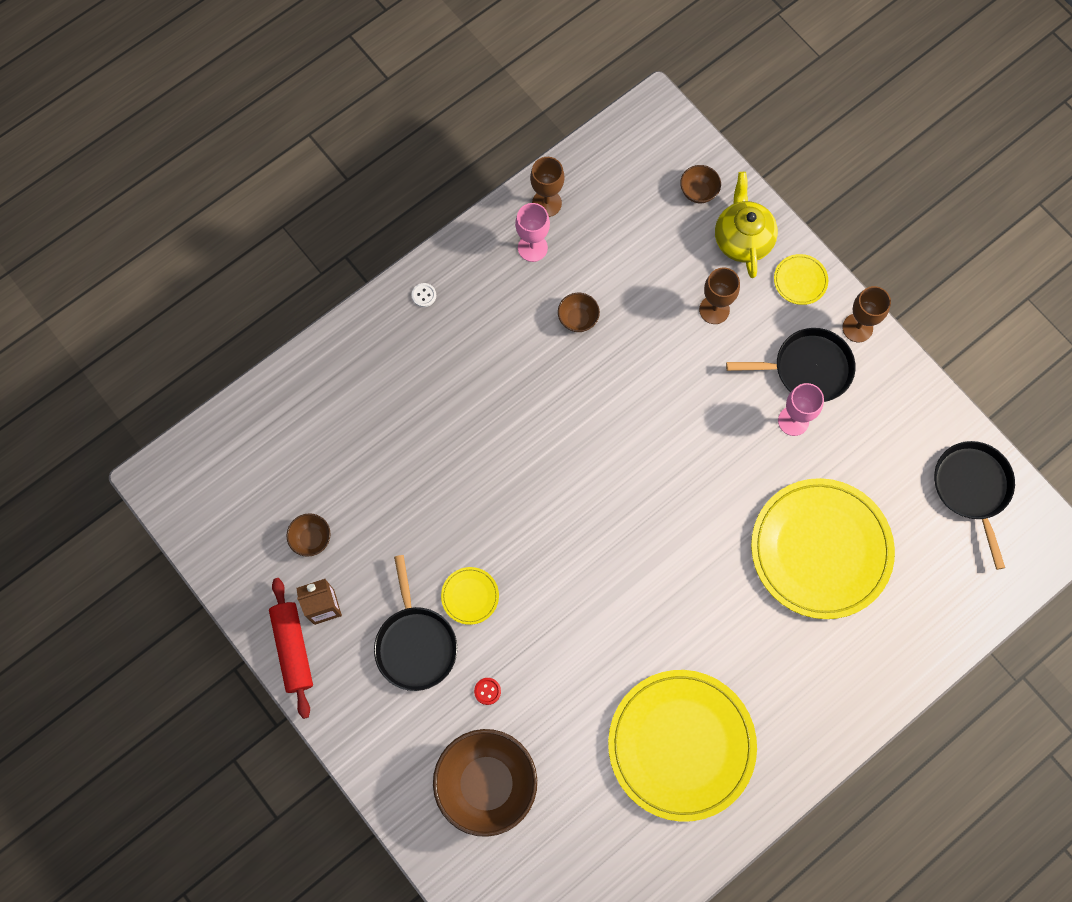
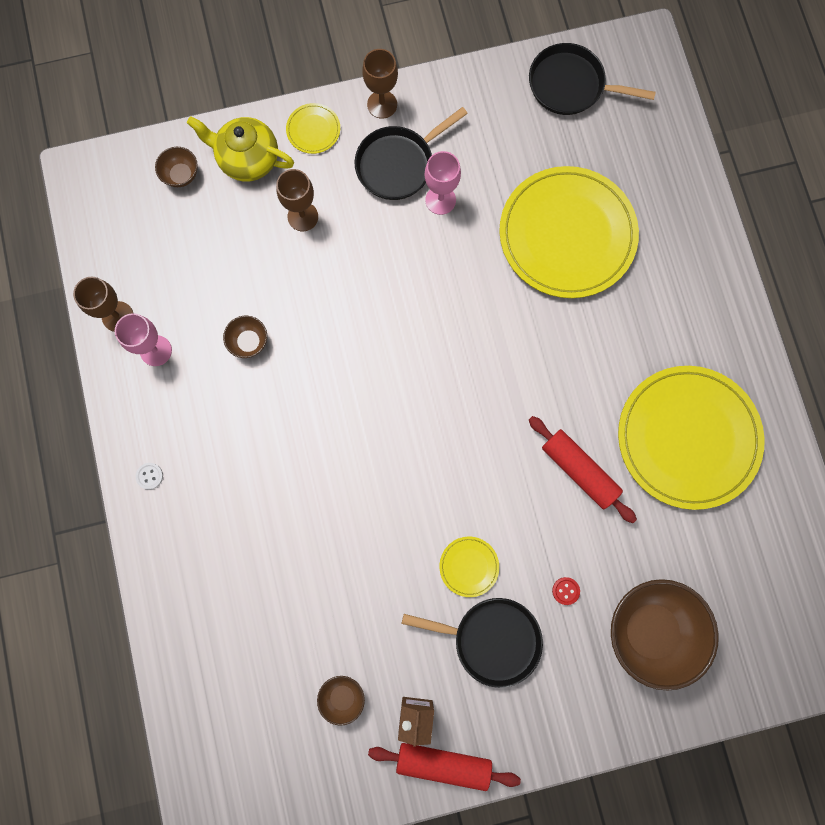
camera: 65 degrees left, 5 degrees up
(602, 657) = (579, 470): none -> red rolling pin
(807, 368) = (398, 164): black pan -> black pan turned 150 degrees counterclockwise

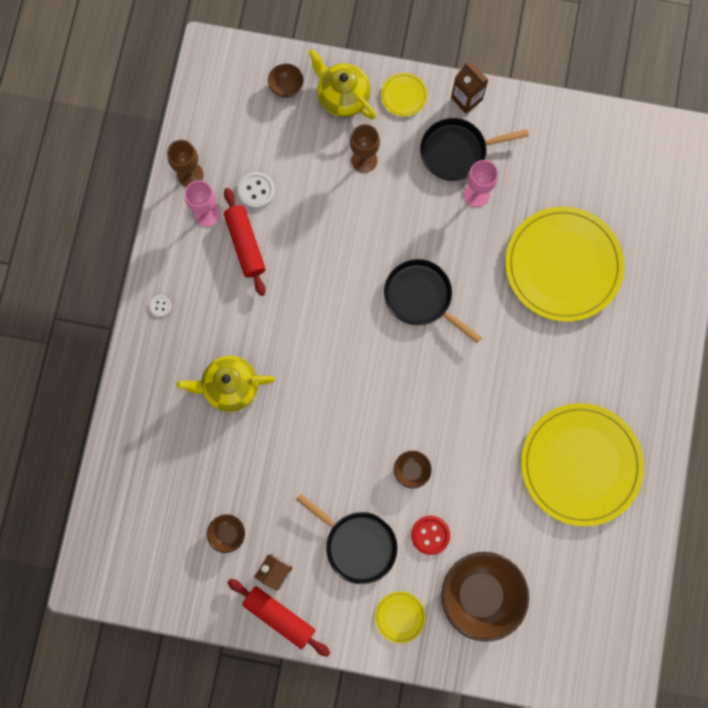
camera: 25 degrees right, 0 degrees up
(199, 301) = (256, 191): none -> white button
(249, 342) = (279, 238): brown bowl -> brown bowl (411, 470)
(269, 530) = (230, 387): none -> yellow teapot
(382, 104) = (466, 98): brown goblet -> brown carton
(469, 566) = (366, 483): yellow plate -> yellow plate (400, 617)
(565, 591) = (430, 535): red button -> red button, size x1.72
(570, 85) = (623, 148): black pan -> black pan (421, 297)
(579, 470) = (484, 450): red rolling pin -> red rolling pin (245, 244)

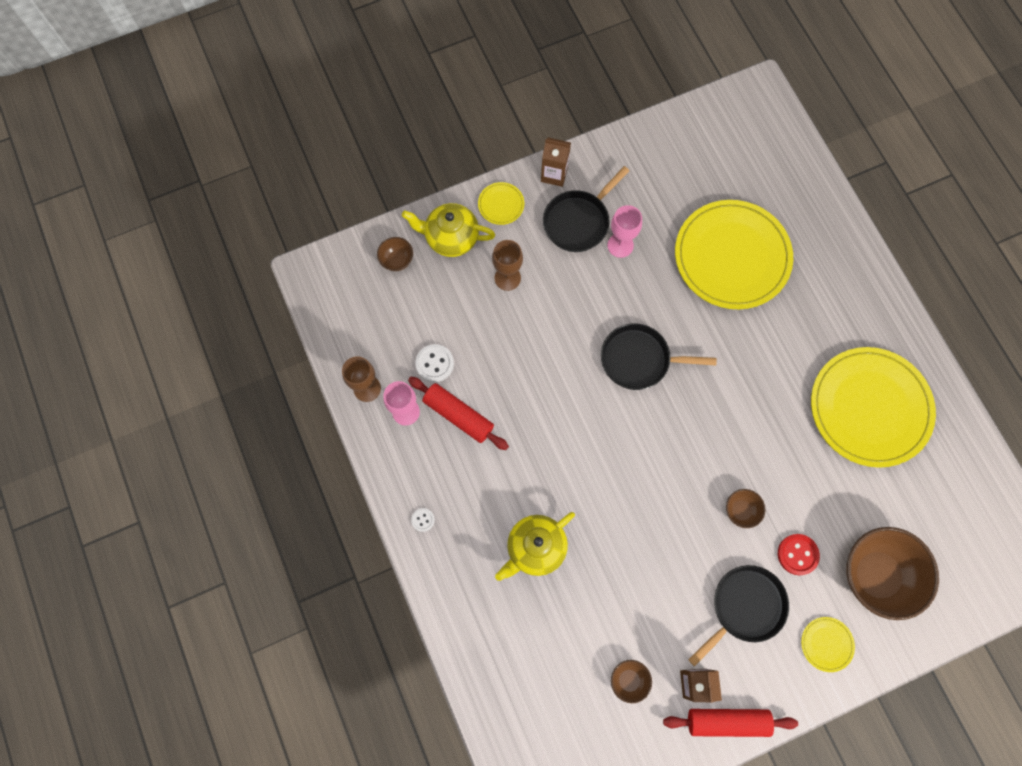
camera: 35 degrees left, 5 degrees down
(357, 544) = (744, 607): black pan -> black pan turned 45 degrees counterclockwise

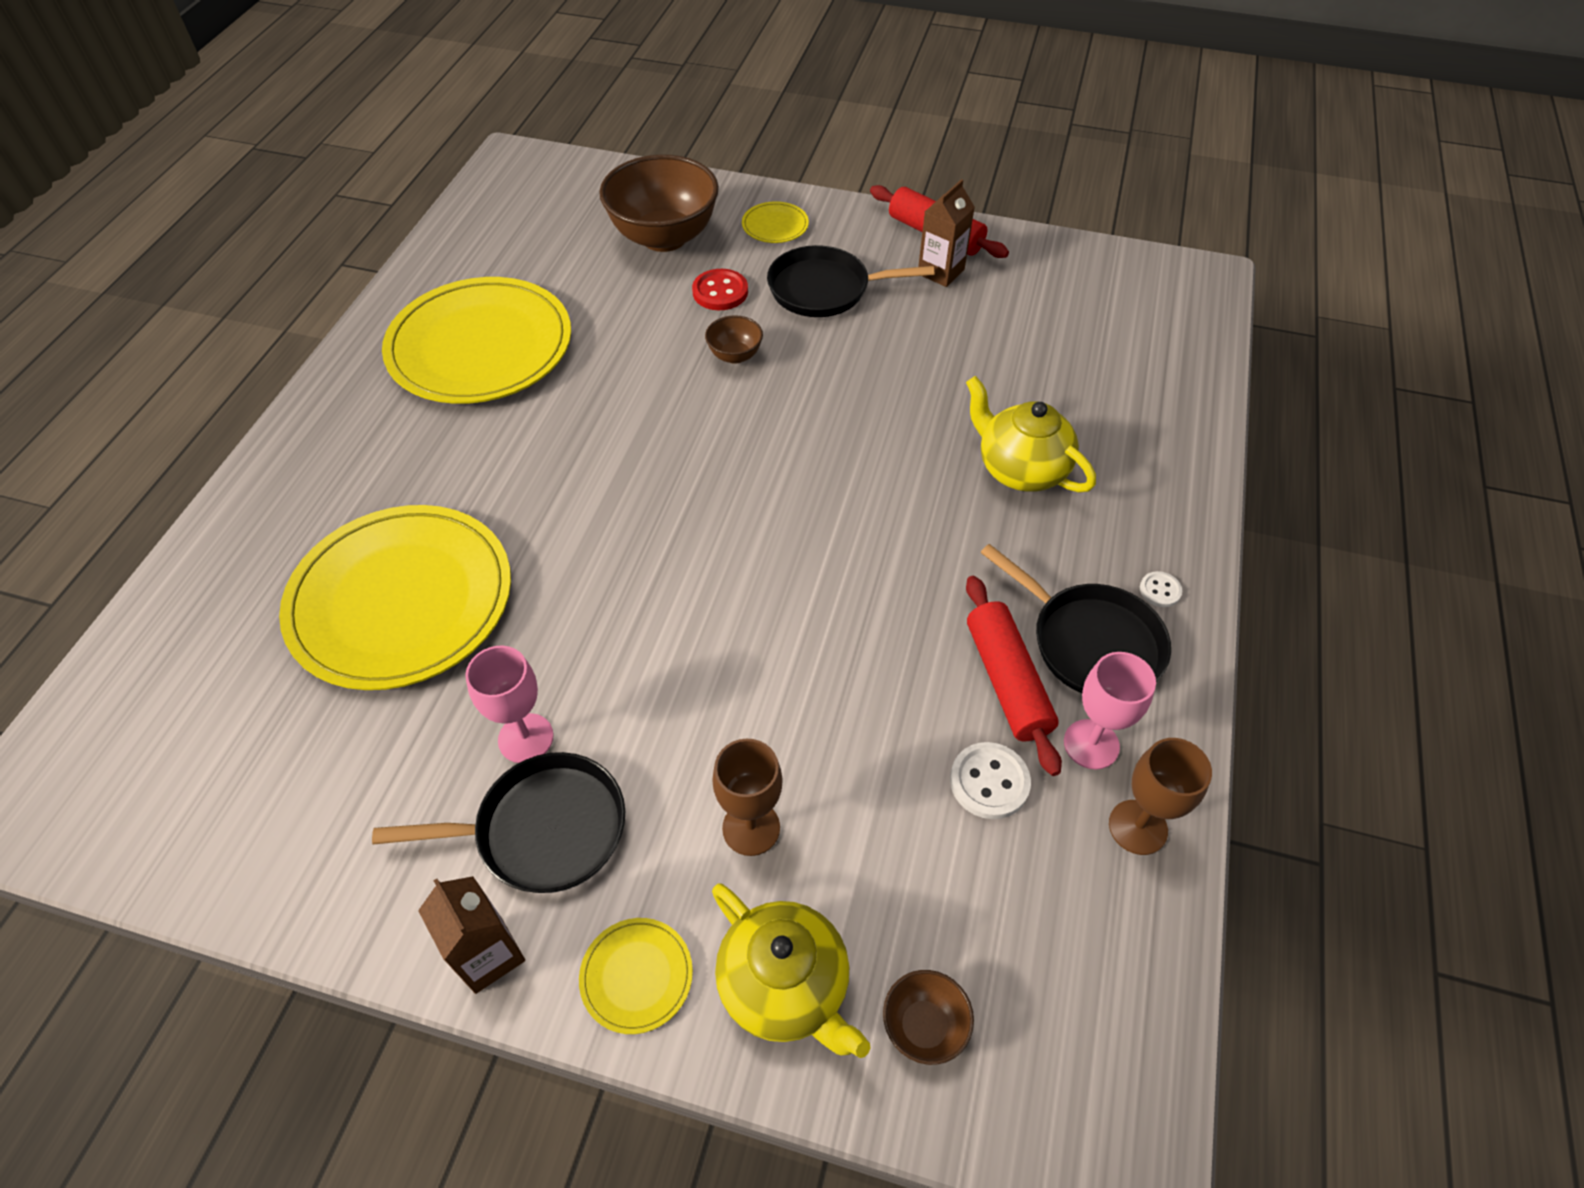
camera: 140 degrees left, 20 degrees down
(535, 548) = (1020, 469): yellow teapot -> yellow teapot turned 135 degrees counterclockwise
(629, 680) = (1010, 309): brown bowl -> none
(639, 359) = (676, 570): black pan -> black pan (1090, 642)

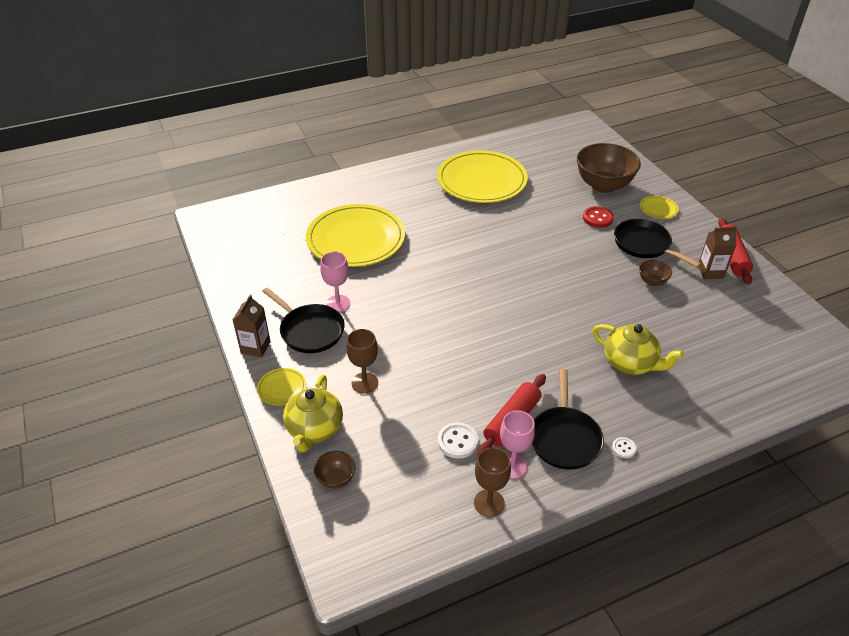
camera: 50 degrees right, 10 degrees down
(735, 355) = (570, 243): brown bowl -> brown bowl (652, 281)
(1020, 469) = (630, 363): yellow teapot -> yellow teapot turned 120 degrees clockwise

